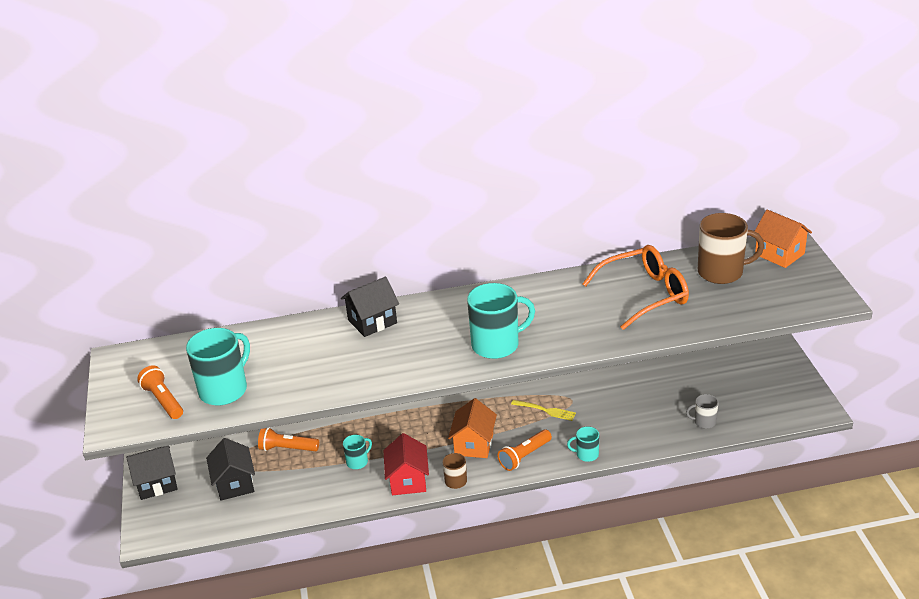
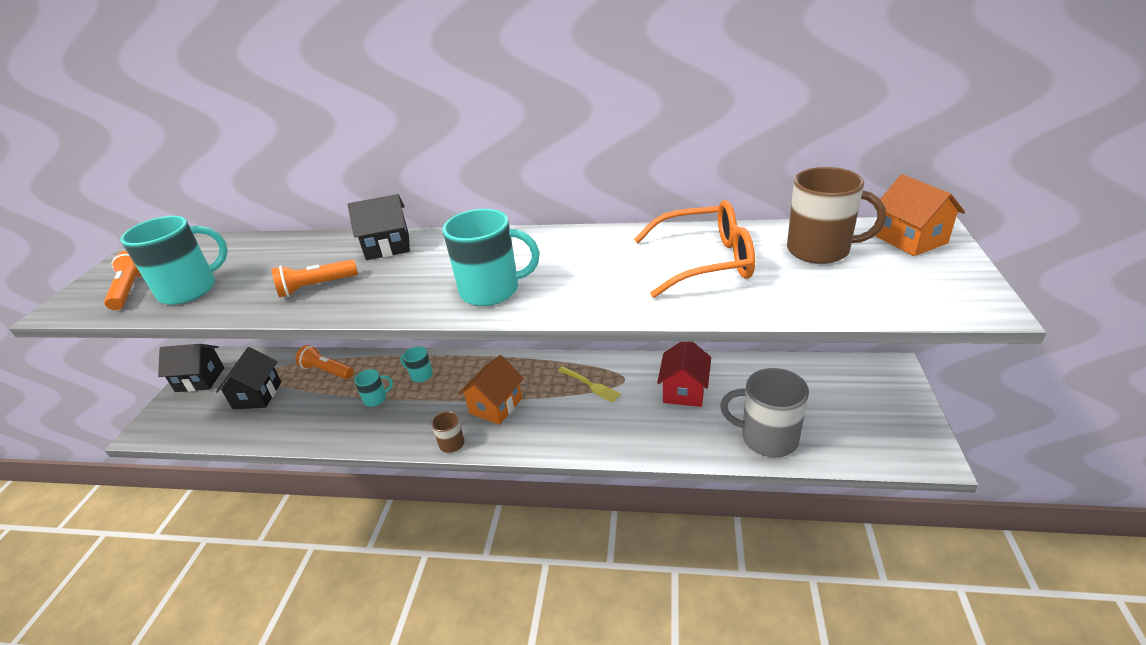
camera: 20 degrees right, 0 degrees up
(408, 480) = (407, 430): red house -> red house (684, 391)
(524, 456) = (539, 432): orange flashlight -> orange flashlight (316, 287)
(586, 454) = (608, 446): turquoise mug -> turquoise mug (421, 375)
(704, 422) = (767, 438): grey mug -> grey mug, size x2.01

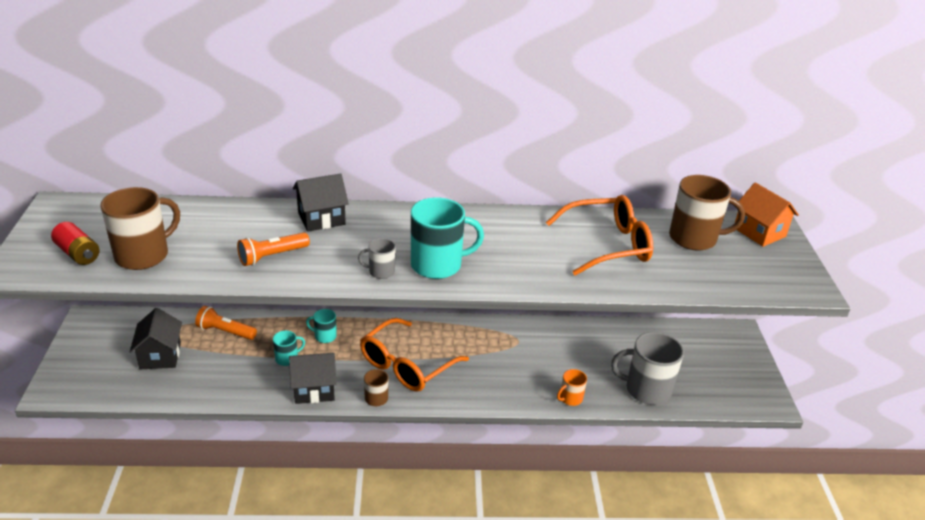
camera: 15 degrees left, 0 degrees up
(130, 290) = (78, 254): orange flashlight -> red battery
(190, 290) = (143, 255): turquoise mug -> brown mug
(200, 379) = (87, 340): black house -> black house (314, 389)
(424, 300) = (381, 272): none -> grey mug
(496, 406) = (407, 365): orange house -> orange glasses
(590, 385) = (488, 345): yellow fork -> none
(671, 447) = (570, 398): none -> orange mug
(684, 391) = (572, 351): red house -> none

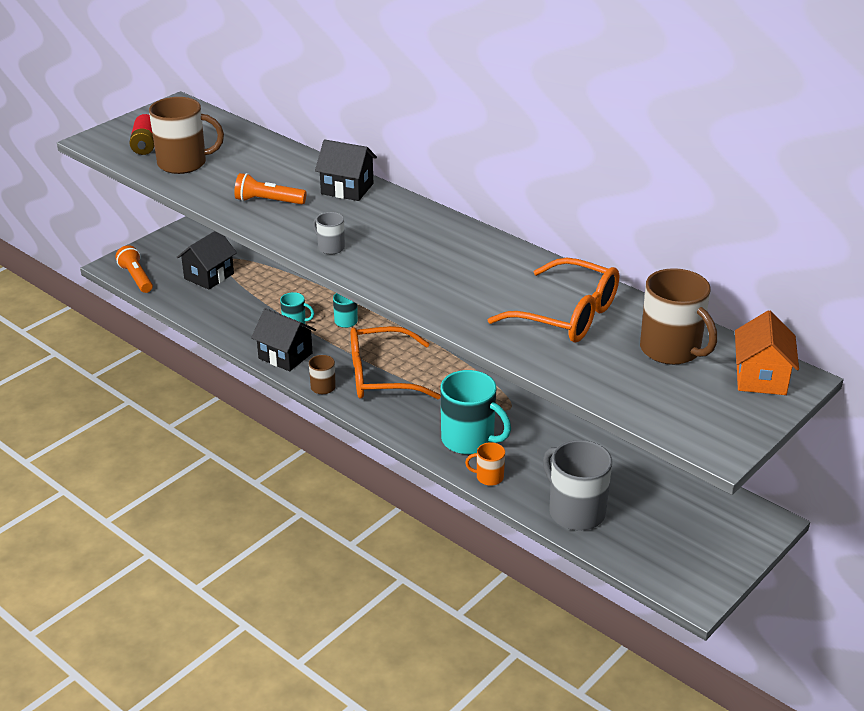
camera: 45 degrees right, 0 degrees up
(225, 331) = (275, 281): orange flashlight -> orange flashlight (136, 278)
(437, 265) = (384, 262): turquoise mug -> turquoise mug (469, 440)

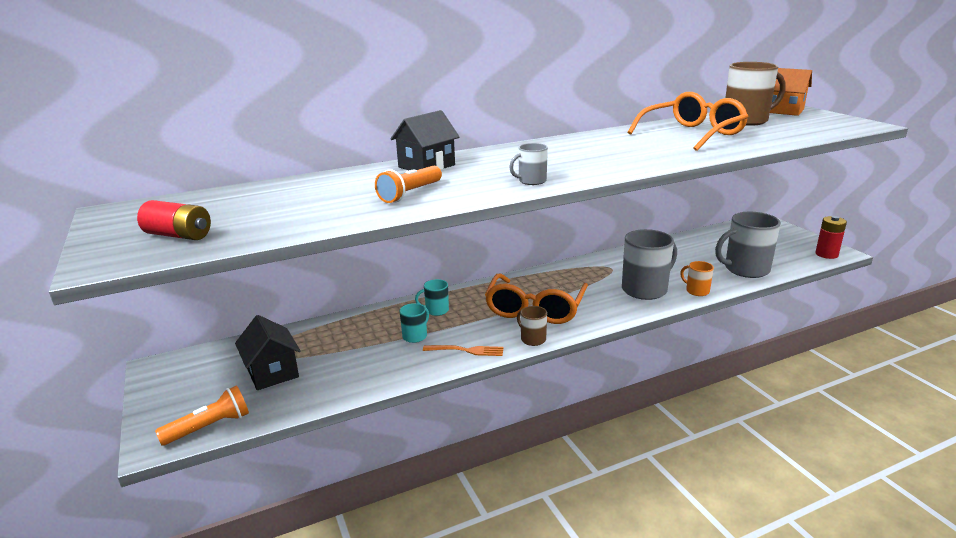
camera: 65 degrees left, 10 degrees down
(136, 278) = (209, 427): orange flashlight -> orange flashlight turned 150 degrees clockwise
(183, 163) = (263, 221): brown mug -> none
(285, 356) = (466, 350): black house -> orange fork
(469, 440) = (645, 289): turquoise mug -> grey mug
(489, 477) = (696, 291): orange mug -> orange mug turned 105 degrees clockwise
(679, 584) = (826, 254): none -> red battery

